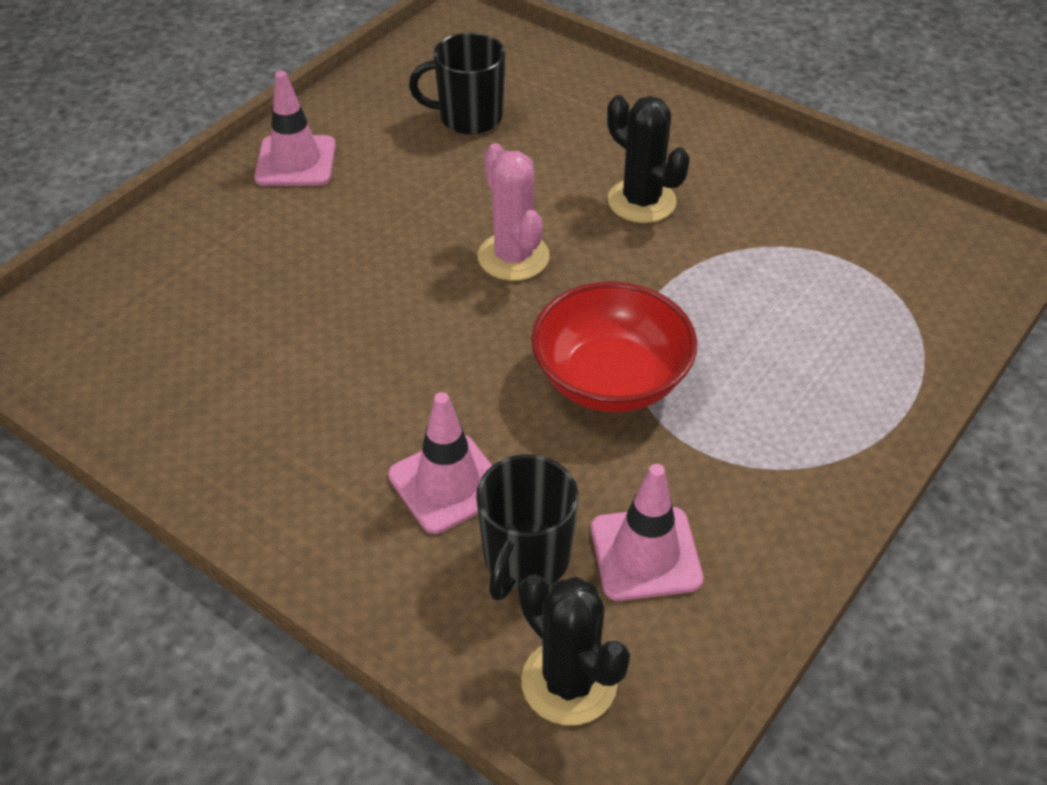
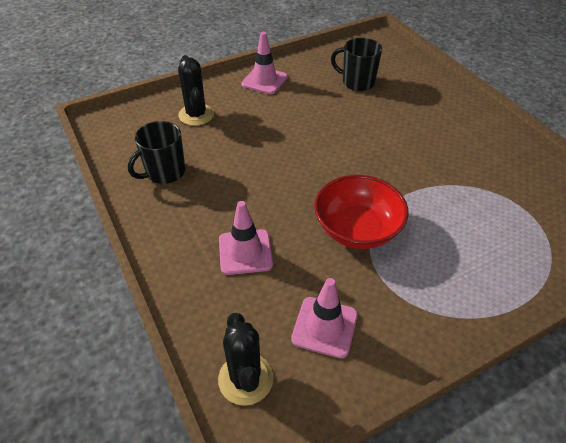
camera: 25 degrees right, 0 degrees up
(513, 257) = (341, 153): pink cactus -> none
(525, 560) = (261, 305): black mug -> black mug (164, 172)
(641, 201) = (423, 146): black cactus -> black cactus (196, 115)

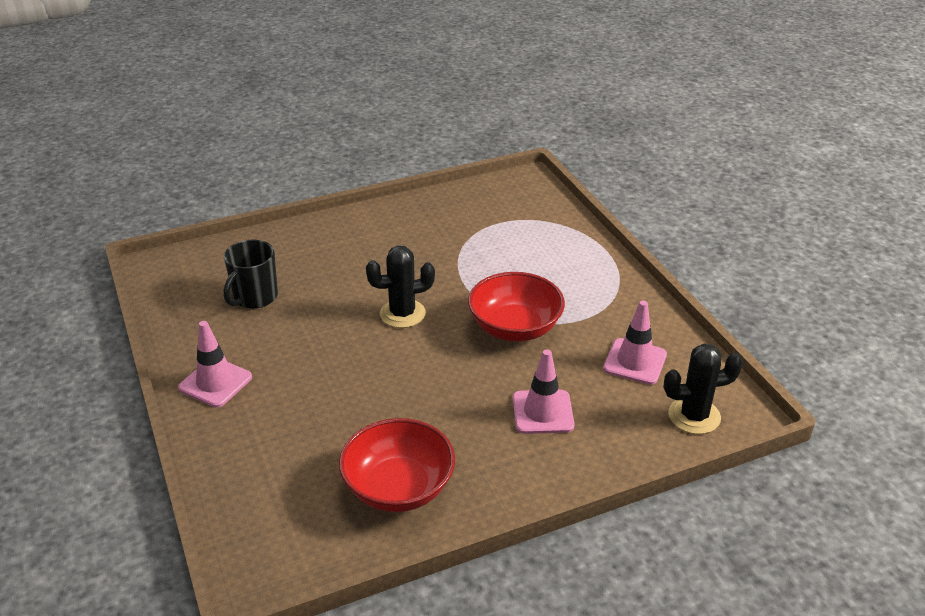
camera: 85 degrees left, 10 degrees down
(164, 172) = (398, 488): black mug -> red bowl
(196, 115) = (276, 457): black cactus -> black cactus (402, 314)

